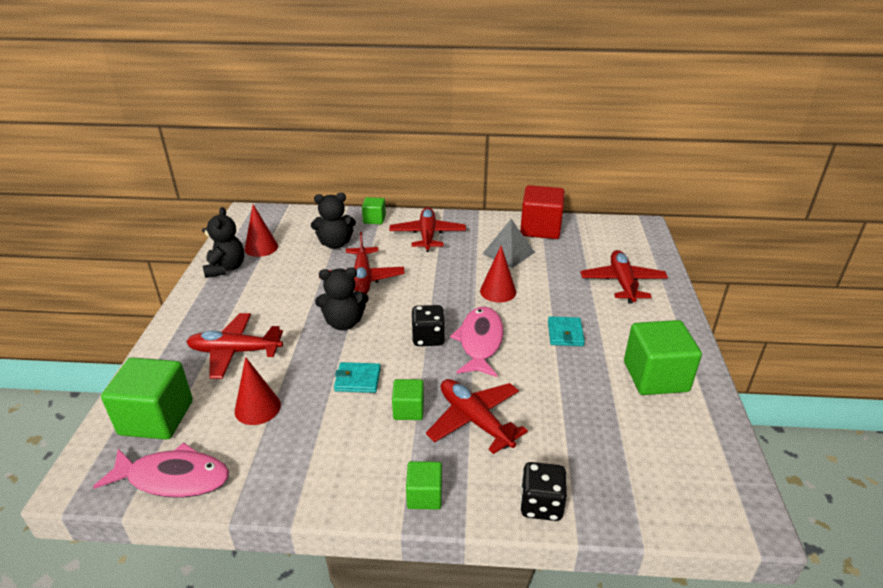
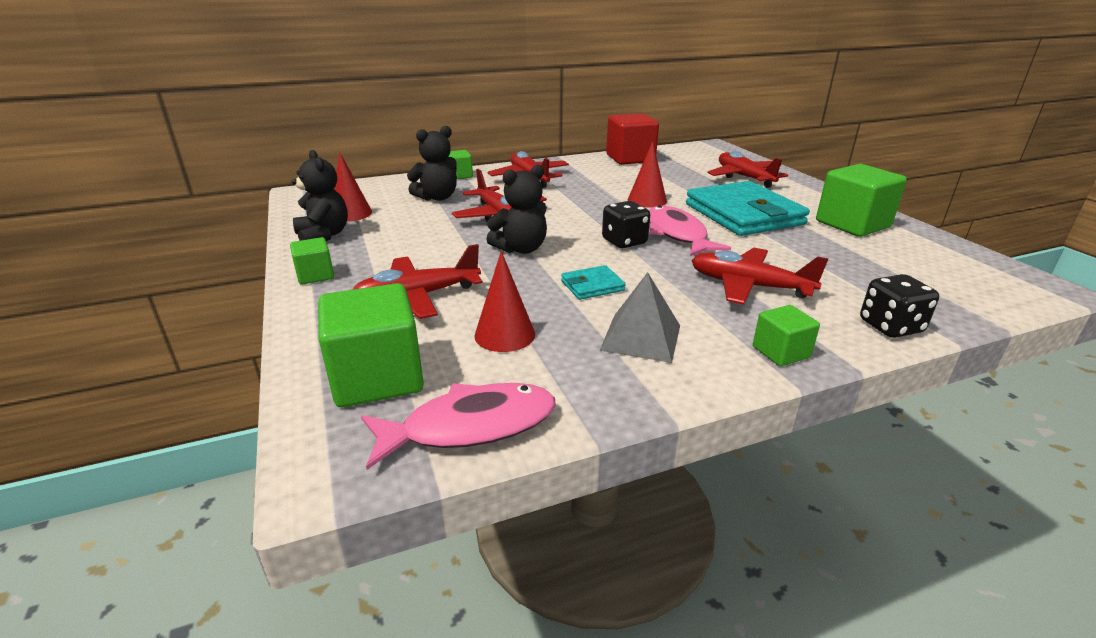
camera: 25 degrees left, 5 degrees down
(408, 410) = (675, 294): green cube -> green cube (315, 275)
(508, 253) = (622, 176): grey pyramid -> grey pyramid (641, 337)
(565, 333) = (743, 214): turquoise wallet -> turquoise wallet, size x2.31

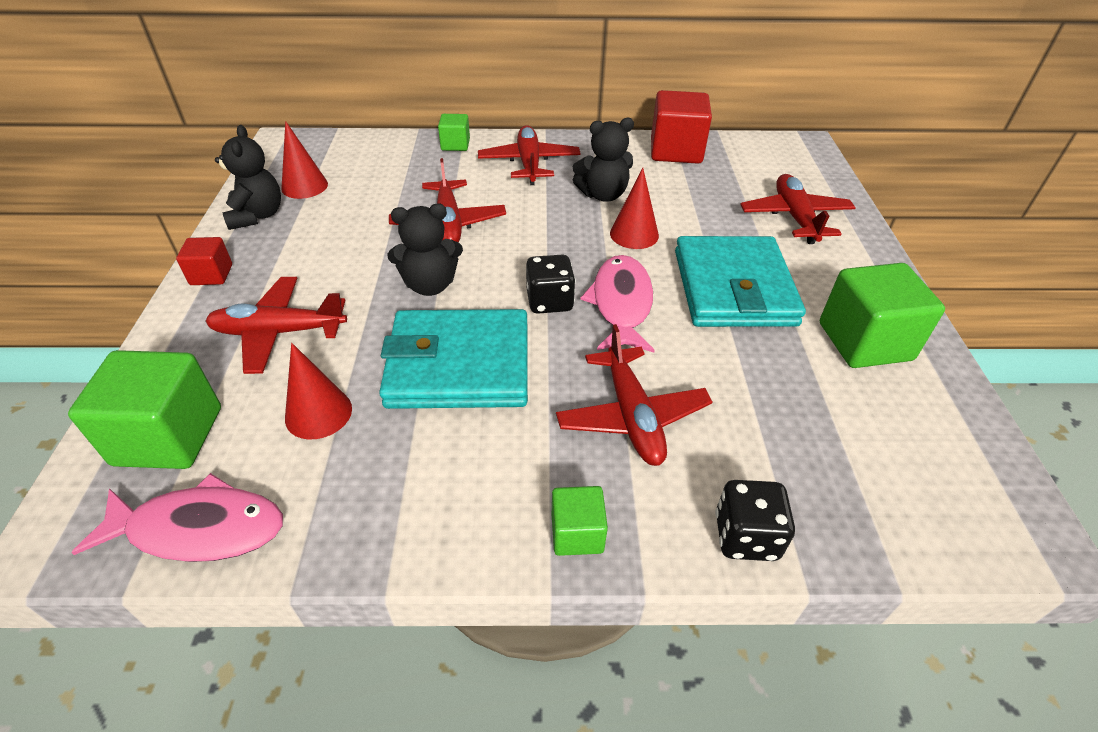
camera: 20 degrees right, 15 degrees up
(315, 275) = (211, 275): green cube -> red cube
(437, 197) = (406, 178): black teddy bear -> black teddy bear (603, 195)
(592, 286) = (459, 365): turquoise wallet -> turquoise wallet, size x2.31
(641, 337) = (447, 460): grey pyramid -> none
(749, 286) = (632, 416): red plane -> red plane turned 150 degrees counterclockwise

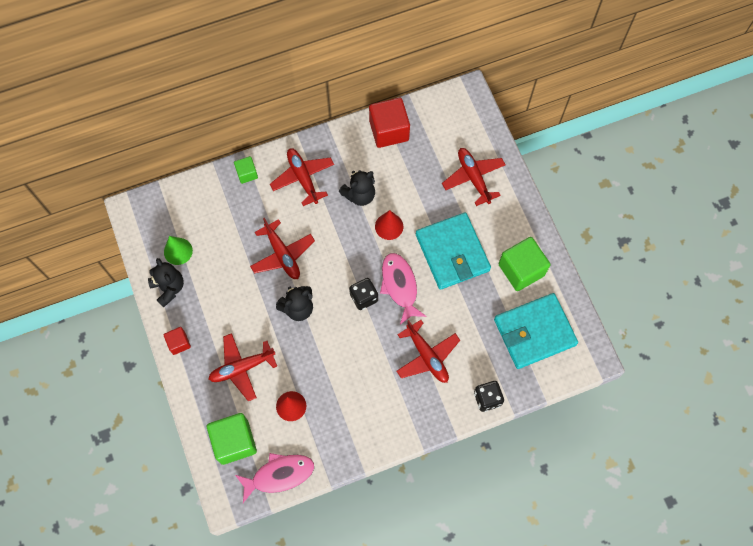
camera: 20 degrees left, 25 degrees up
(304, 186) = (178, 251): red cone -> green cone
(459, 365) = (338, 355): turquoise wallet -> turquoise wallet (534, 332)
(577, 533) = (424, 421): green cube -> none

